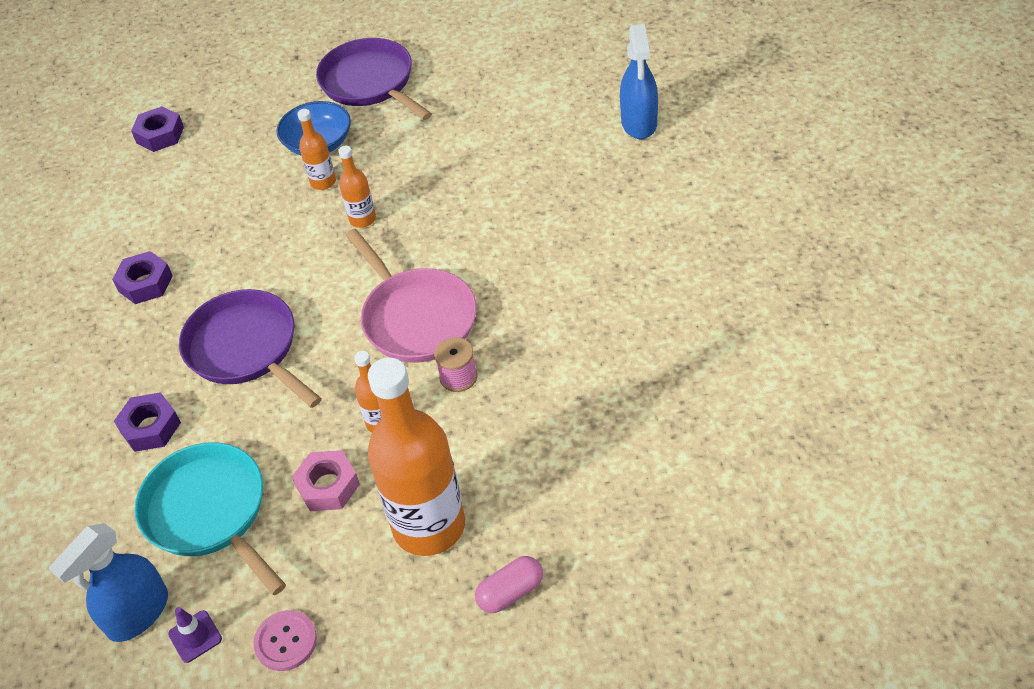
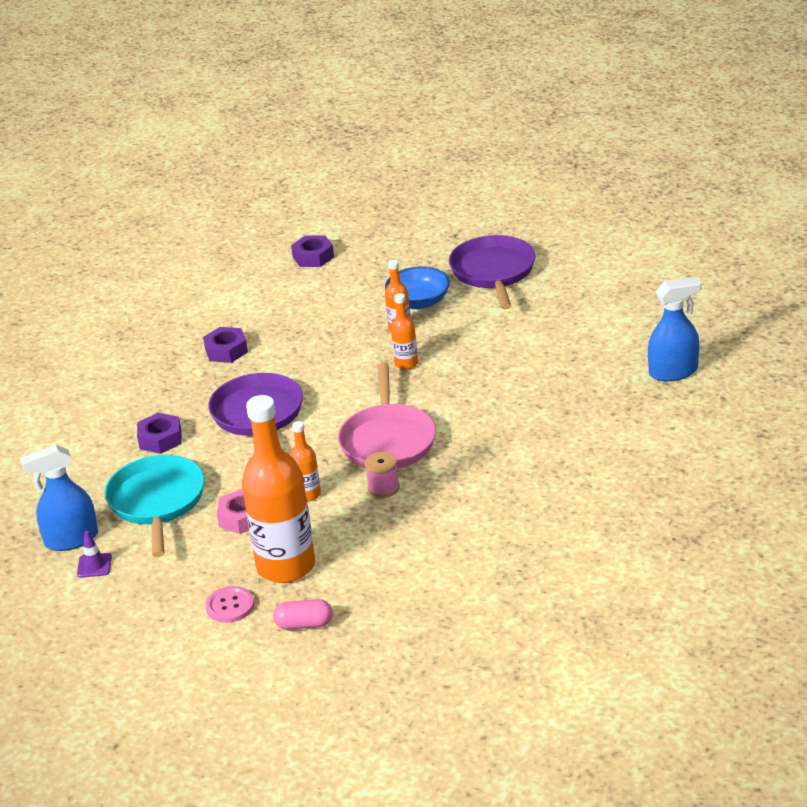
camera: 30 degrees right, 15 degrees down
(286, 641) = (144, 591): pink button -> pink button (230, 606)
(639, 123) = (673, 372): blue spray bottle -> blue spray bottle turned 135 degrees counterclockwise

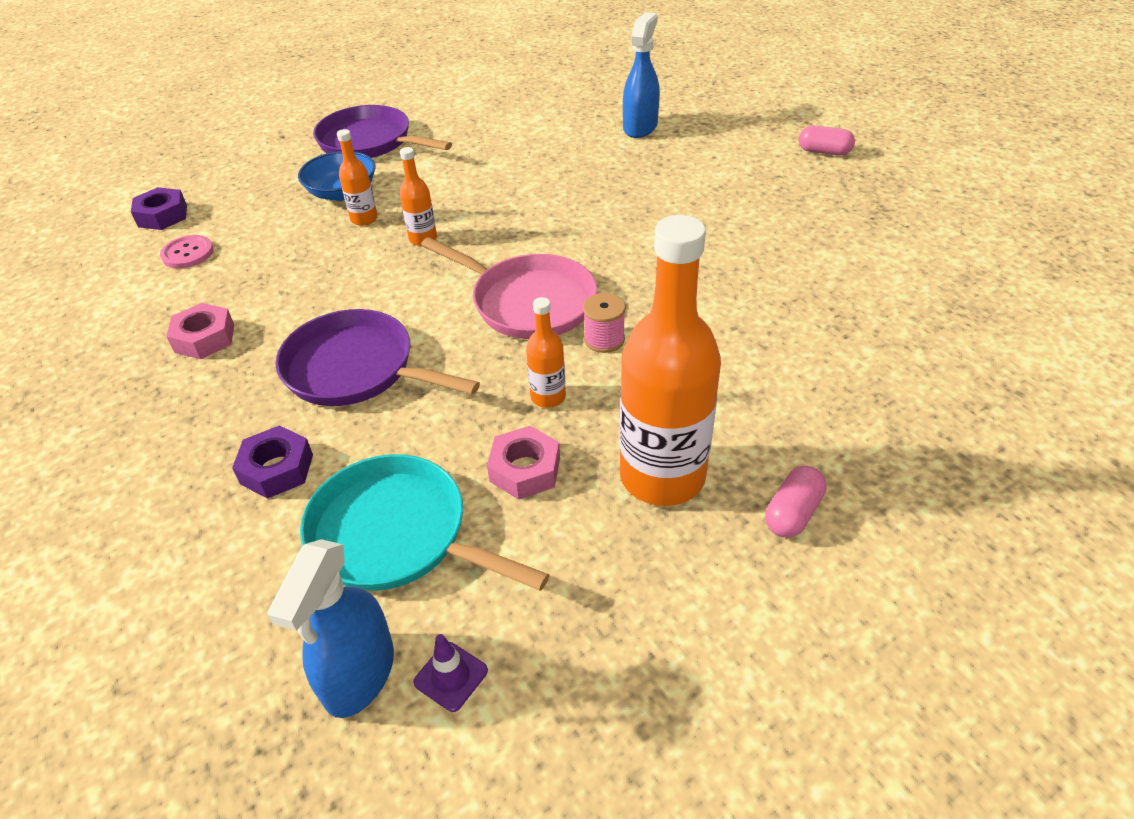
camera: 55 degrees left, 10 degrees up
(226, 351) = (204, 338): purple nut -> pink nut
(230, 606) = (691, 566): pink button -> pink button (188, 253)
(752, 475) = (824, 152): none -> pink capsule

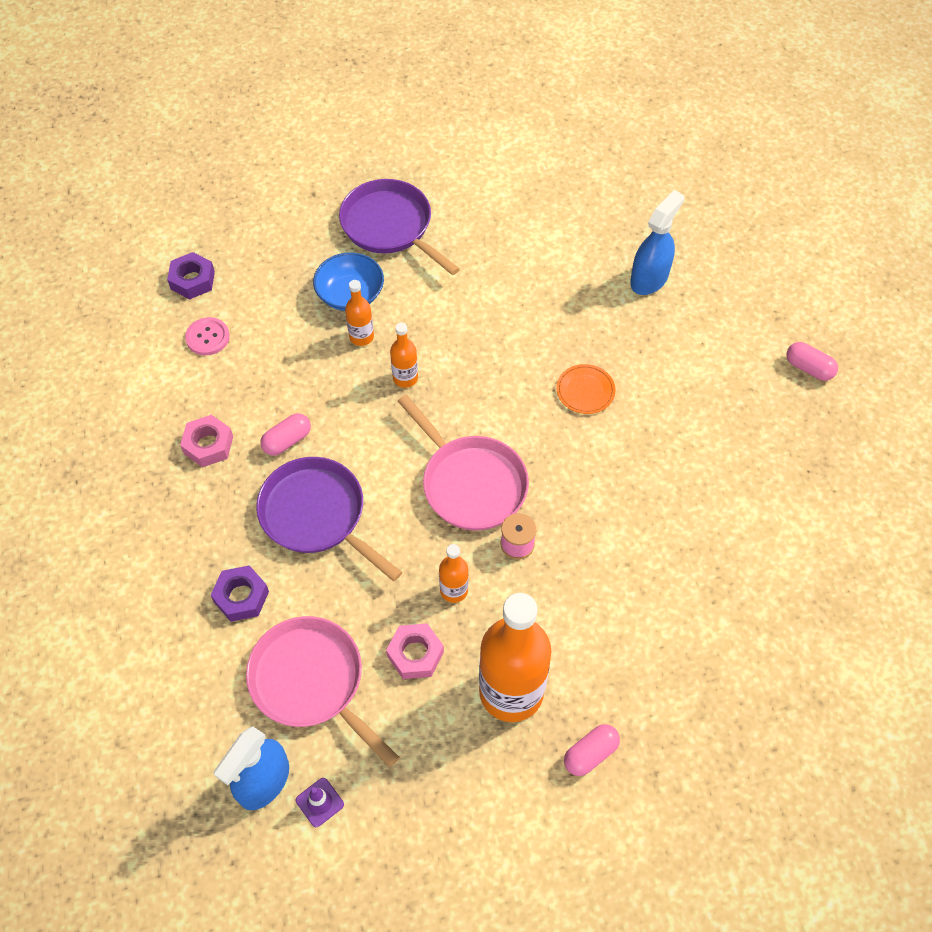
camera: 15 degrees right, 15 degrees up
(301, 314) = (287, 441): none -> pink capsule
(397, 534) = (312, 682): turquoise pan -> pink pan
(618, 209) = (585, 391): none -> orange plate

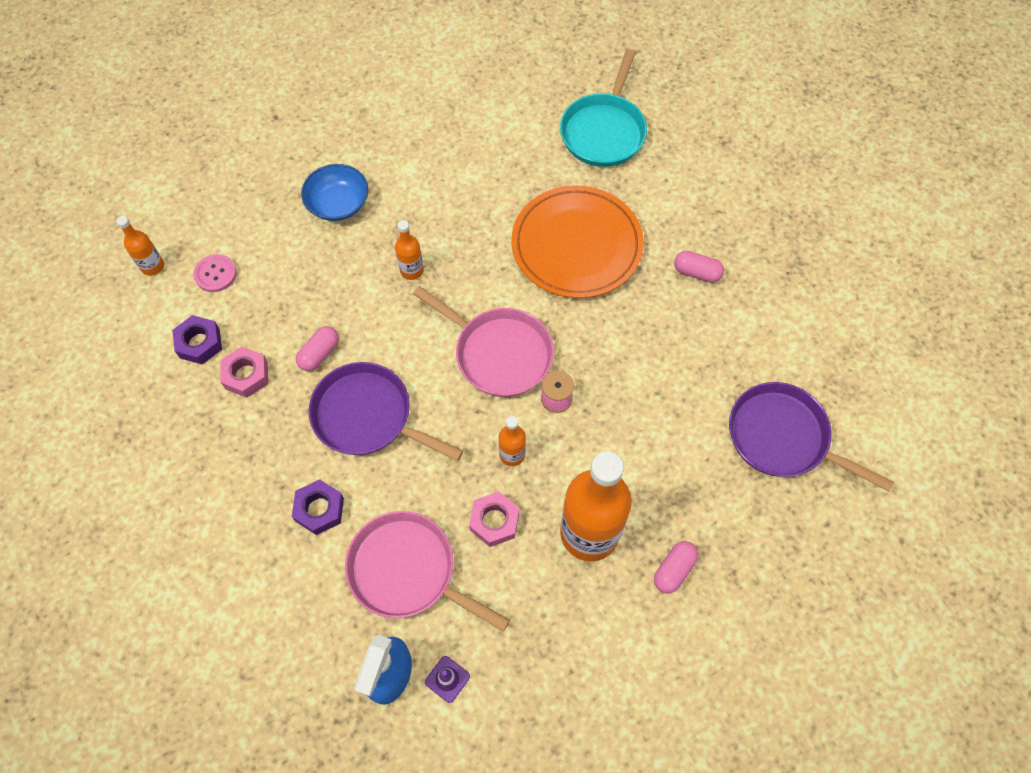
camera: 15 degrees left, 5 degrees up
(192, 280) = (185, 223): purple nut -> purple nut (199, 343)
(361, 337) = (360, 241): orange bottle -> orange bottle (152, 266)
(390, 226) = (357, 133): purple pan -> purple pan (783, 437)
(585, 391) = (576, 245): orange plate -> orange plate, size x2.43
(649, 279) = (604, 131): blue spray bottle -> turquoise pan
(808, 368) = (763, 181): pink capsule -> pink capsule (696, 272)

